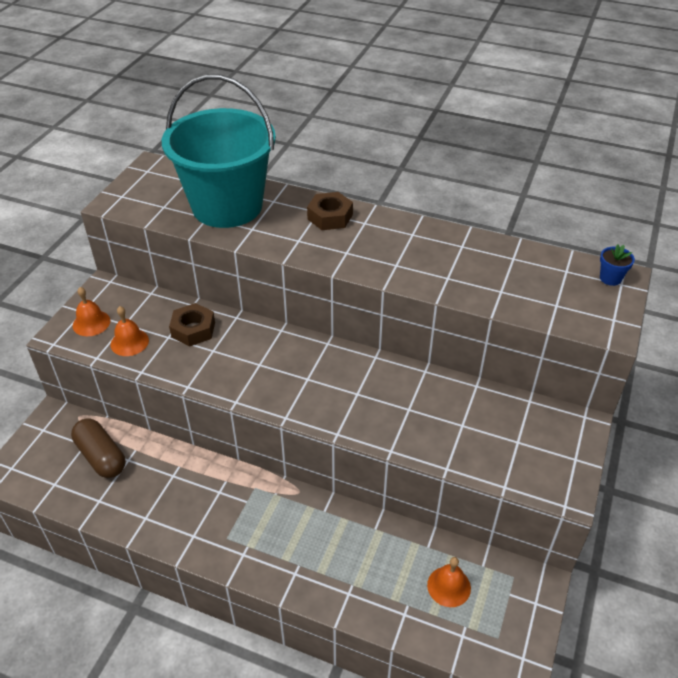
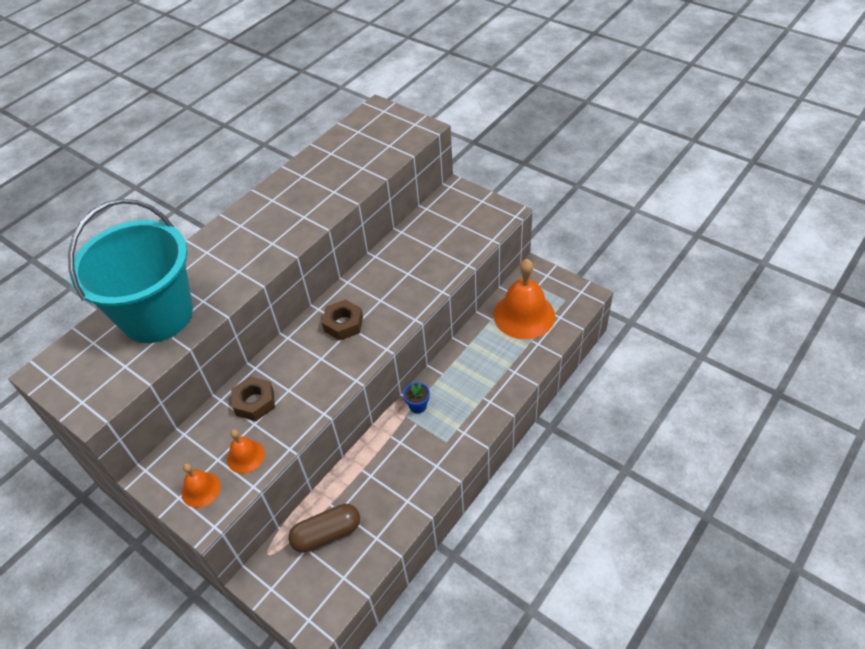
camera: 70 degrees left, 5 degrees up
(330, 217) = (219, 245): brown nut -> brown nut (343, 324)
(449, 586) = (524, 315): orange bell -> orange bell, size x2.02
(610, 278) = (376, 114): blue flower pot -> blue flower pot (418, 406)

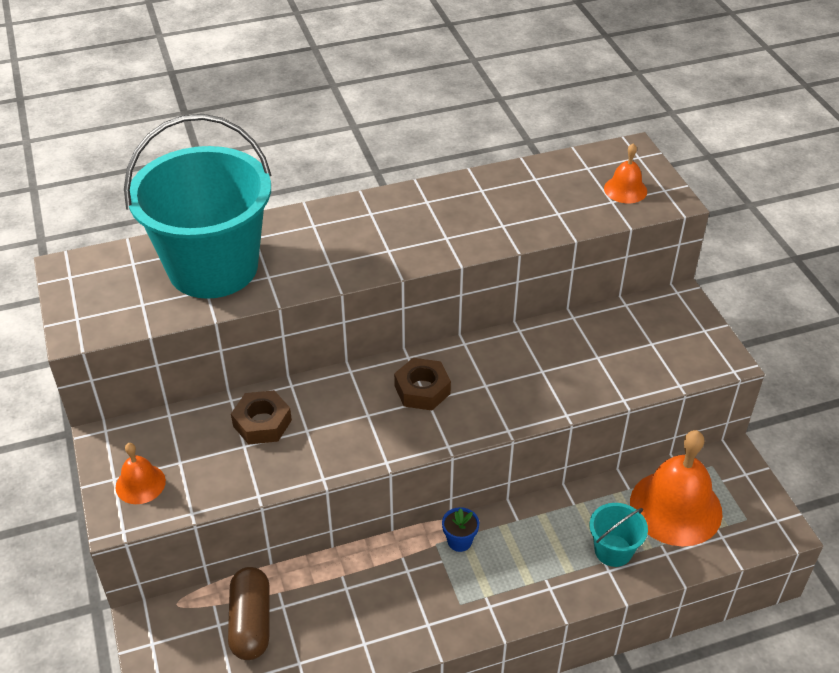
camera: 30 degrees right, 5 degrees down
(245, 456) = (209, 476): orange bell -> orange bell (625, 189)
(327, 534) = (251, 623): brown capsule -> brown capsule turned 75 degrees clockwise
(508, 359) = (613, 550): none -> turquoise bucket

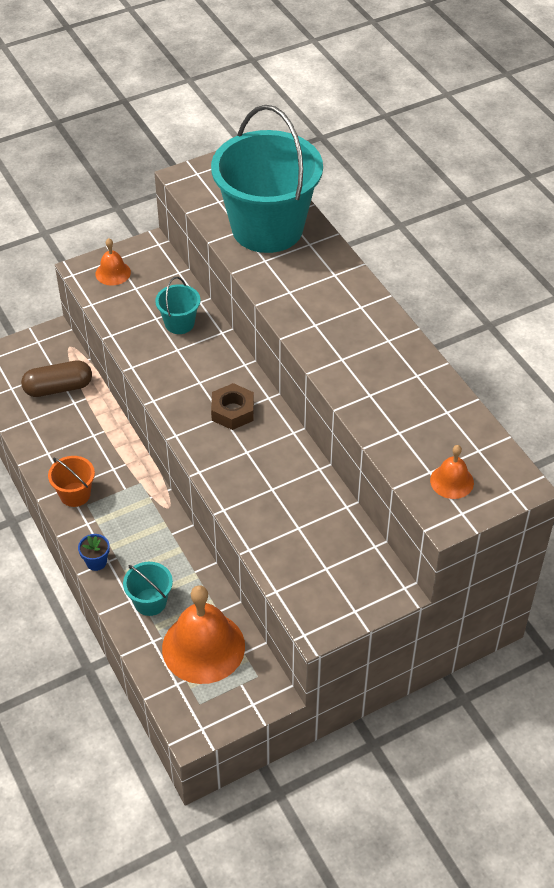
camera: 80 degrees right, 5 degrees up
(262, 423) = (179, 323): brown nut -> turquoise bucket
(441, 616) = (75, 494): none -> orange bucket
(459, 541) = (145, 497): blue flower pot -> blue flower pot (96, 562)

